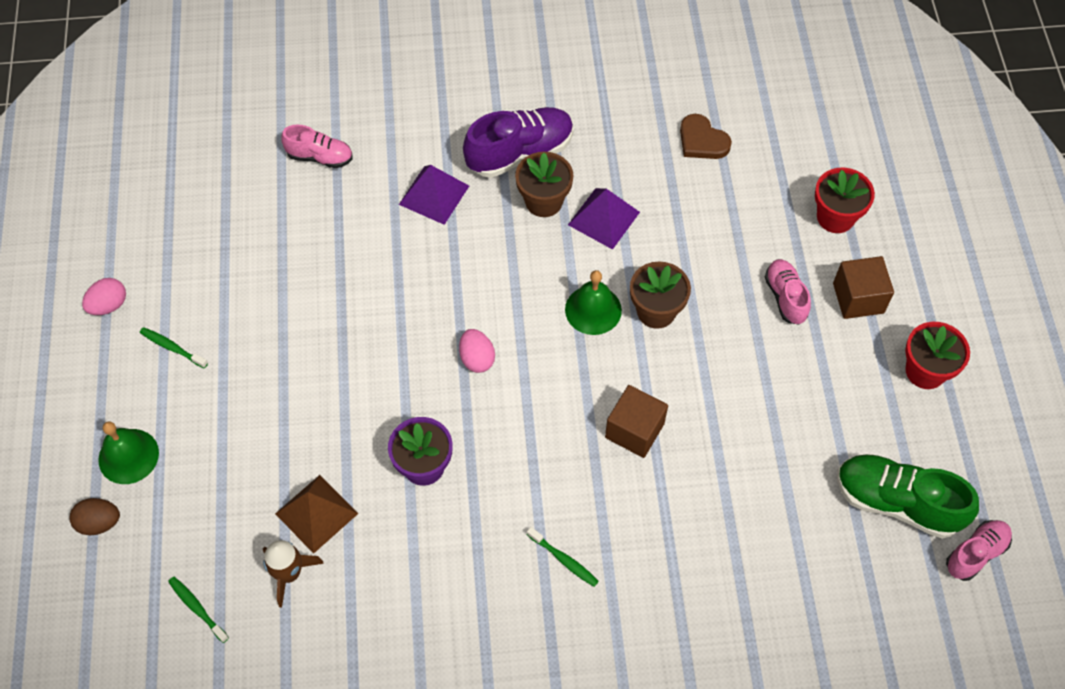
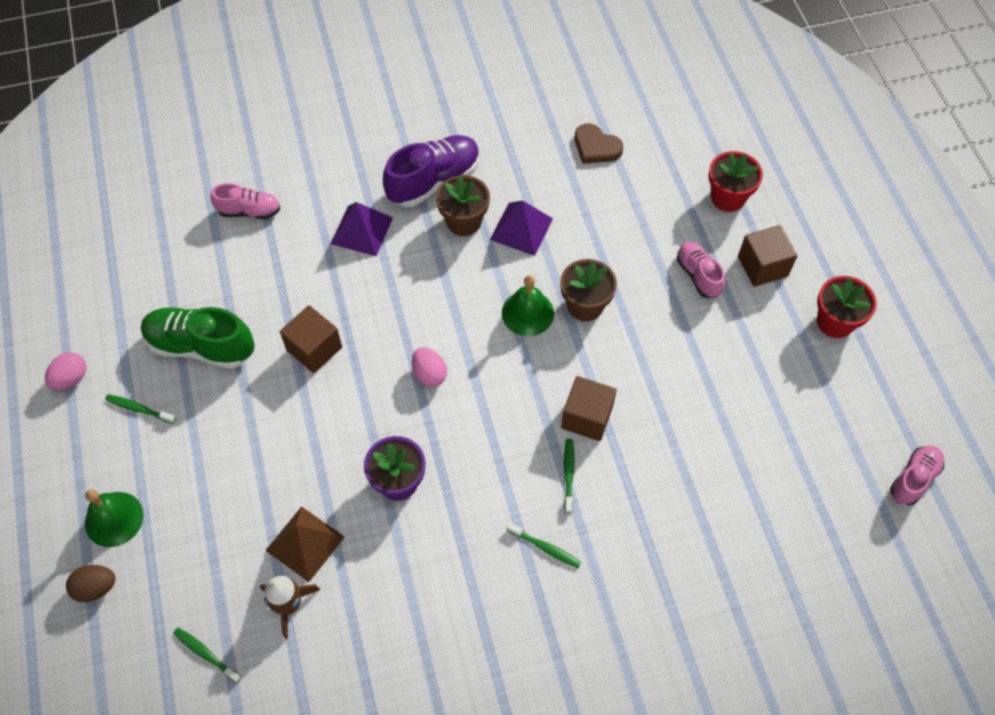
camera: 10 degrees left, 0 degrees up
(362, 313) = (314, 349): none -> brown cube
(603, 487) = (568, 474): none -> green toothbrush
(897, 502) = (834, 444): green shoe -> green shoe (201, 346)

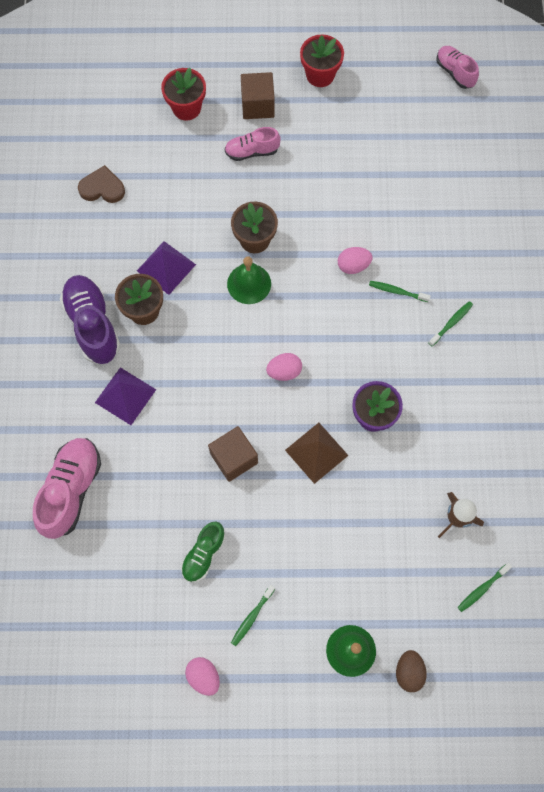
camera: 75 degrees left, 10 degrees up
(201, 346) = (203, 554): green shoe -> green shoe, size x0.60
(249, 211) = (71, 490): pink shoe -> pink shoe, size x1.68
(305, 543) = (408, 497): brown pyramid -> brown pyramid (316, 452)
(587, 417) = (353, 266): brown cube -> pink egg
(596, 147) = (102, 188): brown heart -> brown heart turned 135 degrees counterclockwise

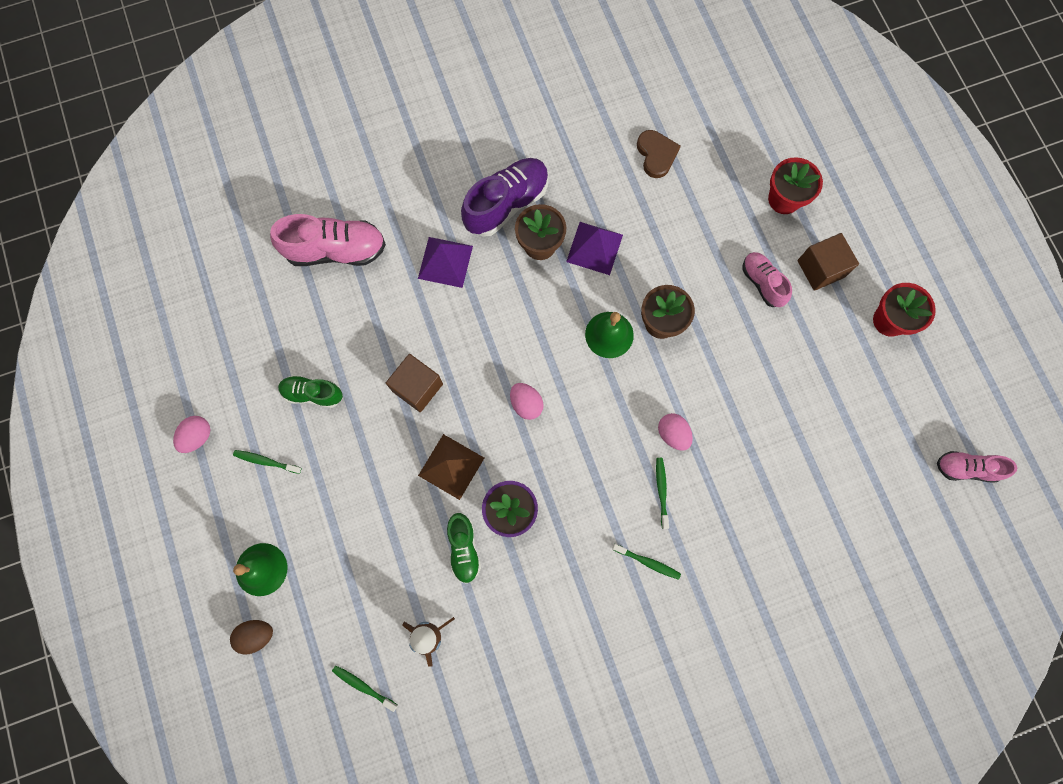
camera: 70 degrees right, 5 degrees up
(392, 465) = (464, 549): none -> green shoe
(455, 72) = (965, 468): pink shoe -> pink shoe turned 120 degrees counterclockwise

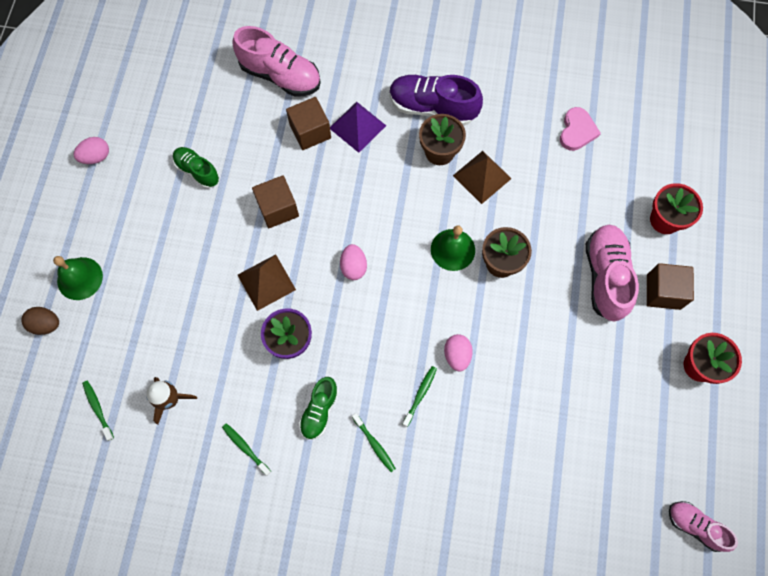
camera: 30 degrees right, 5 degrees down
(266, 461) = (133, 201): green toothbrush -> green toothbrush (245, 448)
(401, 292) = (310, 132): none -> brown cube
(464, 549) = (237, 350): green shoe -> green shoe (319, 411)
(507, 204) = (432, 108): purple shoe -> purple shoe turned 150 degrees counterclockwise
(594, 248) = (482, 177): purple pyramid -> brown pyramid
(656, 155) = (577, 131): brown heart -> pink heart
(762, 283) = (605, 276): pink shoe -> pink shoe, size x1.68

